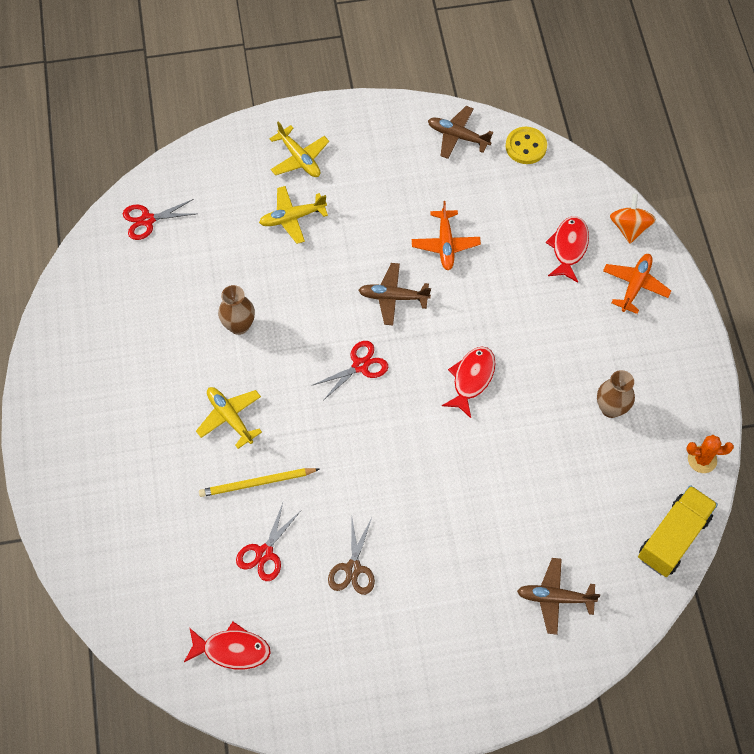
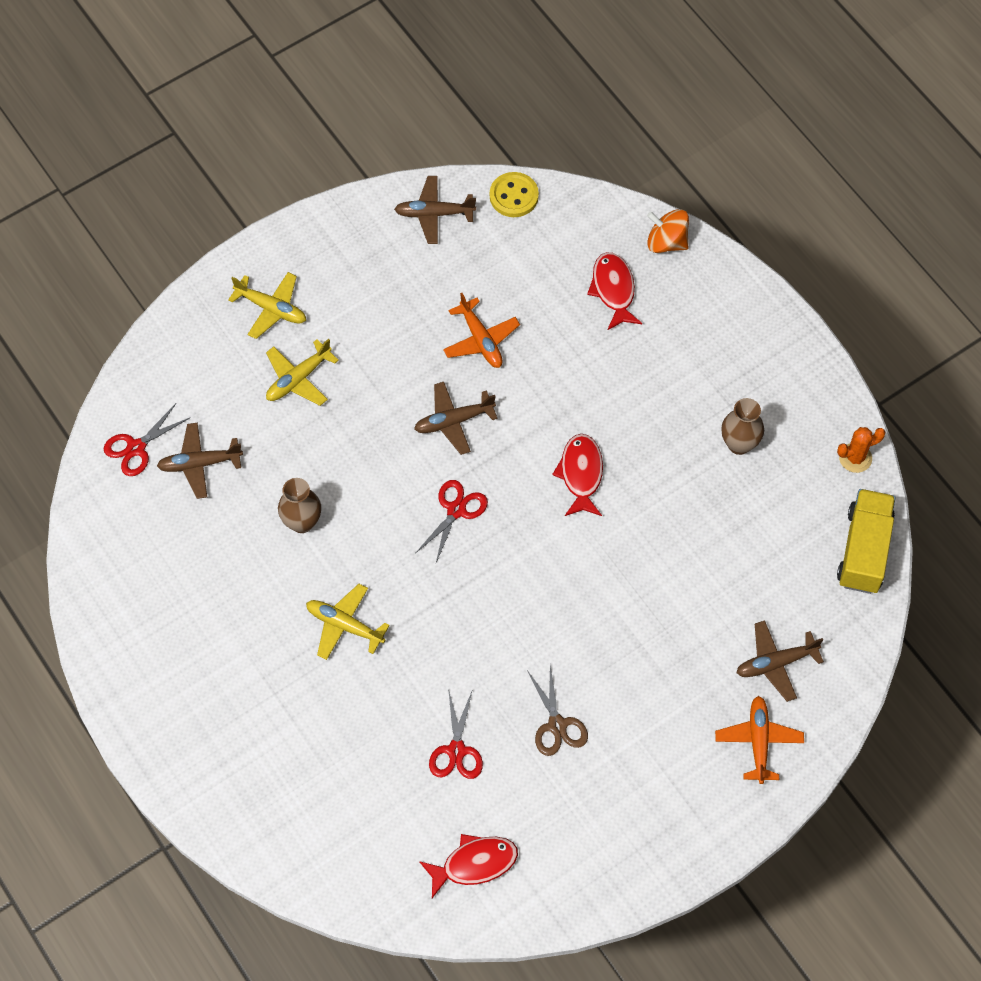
camera: 25 degrees left, 0 degrees up
(187, 250) = (199, 464): none -> brown plane
(257, 483) = (410, 682): yellow pencil -> none
(629, 227) = (666, 242): orange spinning top -> orange spinning top turned 45 degrees counterclockwise
(635, 285) = (702, 302): orange plane -> orange plane (758, 741)

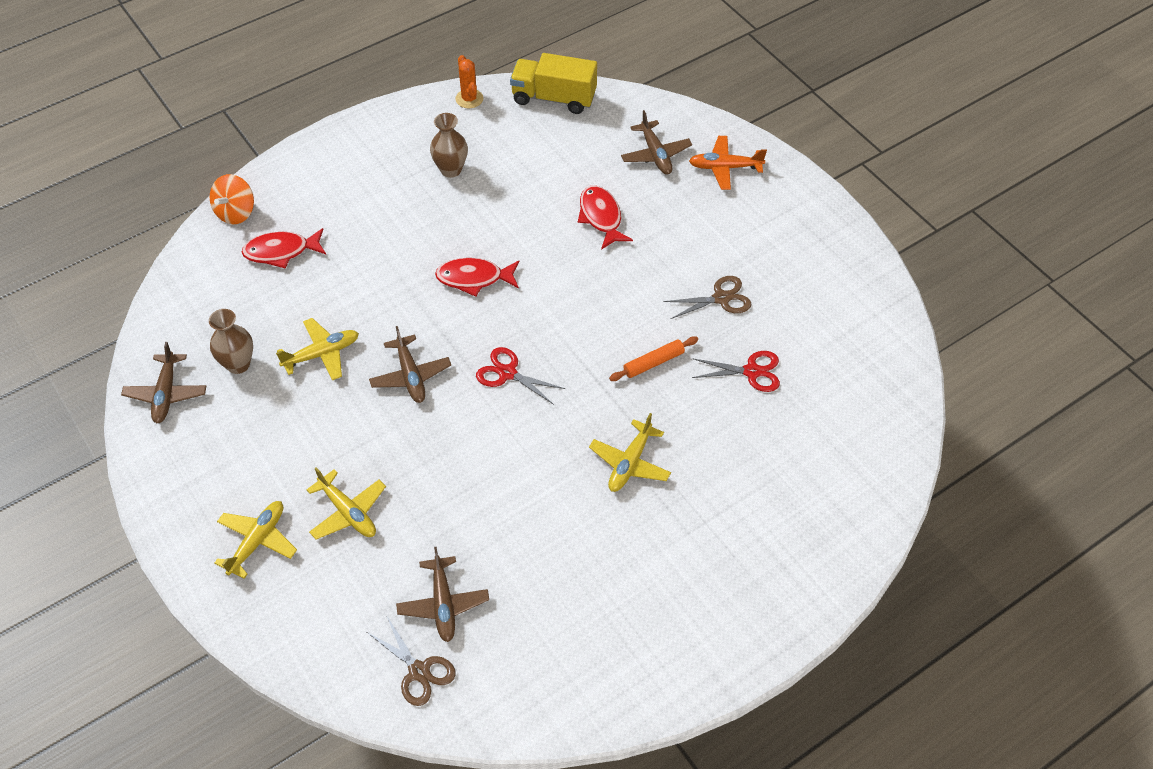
camera: 90 degrees left, 10 degrees down
(136, 448) = (419, 671): red scissors -> brown scissors
(302, 522) = (516, 503): brown vase -> brown vase (238, 364)
(468, 651) = (653, 363): none -> orange rolling pin
(474, 864) = (856, 358): red fish -> red fish (601, 217)
(481, 340) = (322, 354): orange plane -> yellow plane
(514, 196) = (159, 327): yellow button -> none

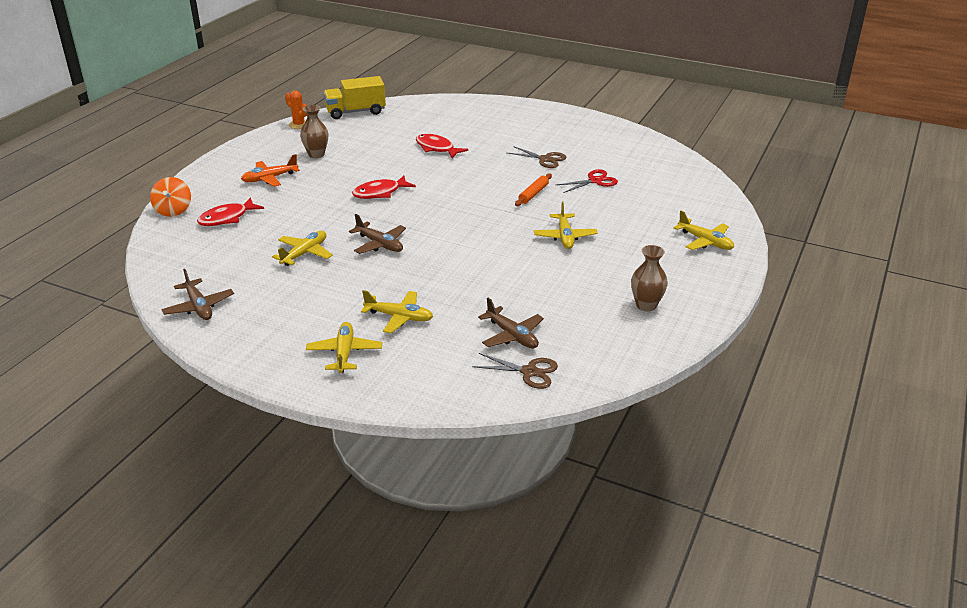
camera: 30 degrees left, 20 degrees down
(238, 364) = (244, 276): brown vase -> brown vase (646, 305)
(507, 373) = (445, 224): red scissors -> none
(655, 154) = (444, 117): brown plane -> none
(721, 298) = (545, 159): brown scissors -> brown scissors turned 75 degrees clockwise
(725, 167) = (491, 112): orange plane -> orange plane (269, 178)
(798, 556) = (705, 241): none -> yellow plane

